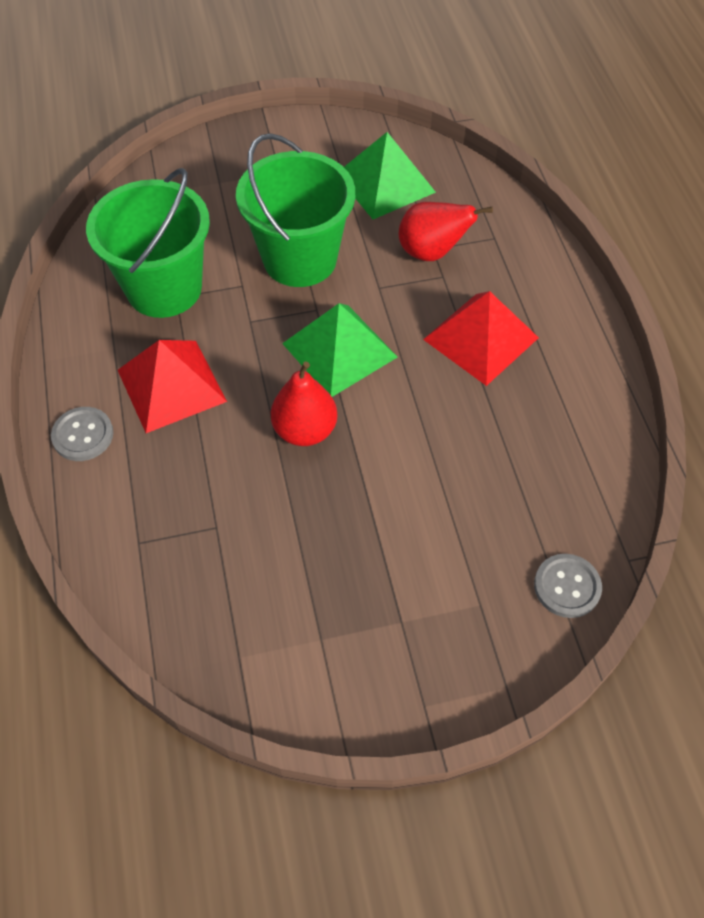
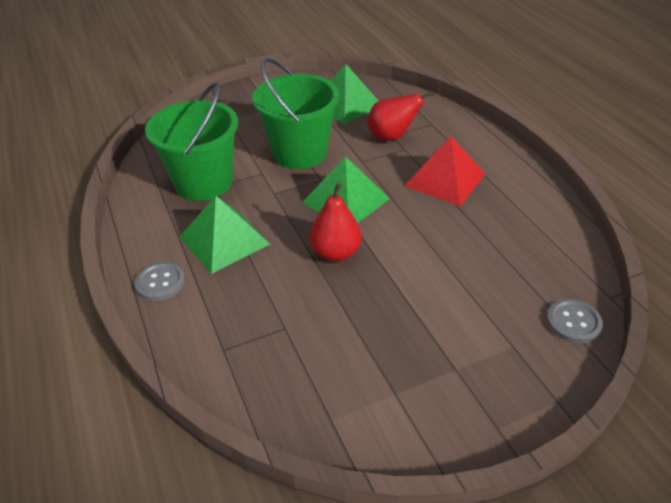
camera: 10 degrees left, 15 degrees down
(171, 385) = (224, 240): red pyramid -> green pyramid

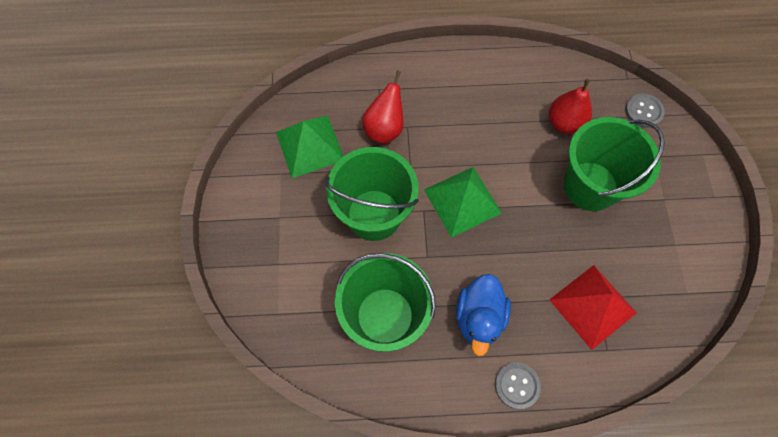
camera: 70 degrees left, 25 degrees up
(224, 240) = (479, 317): green pyramid -> blue duck
(336, 253) = (526, 232): red pear -> red pear (565, 123)
(426, 292) = (590, 186): none -> green bucket
(445, 179) = (464, 115): red pyramid -> red pyramid (592, 306)

